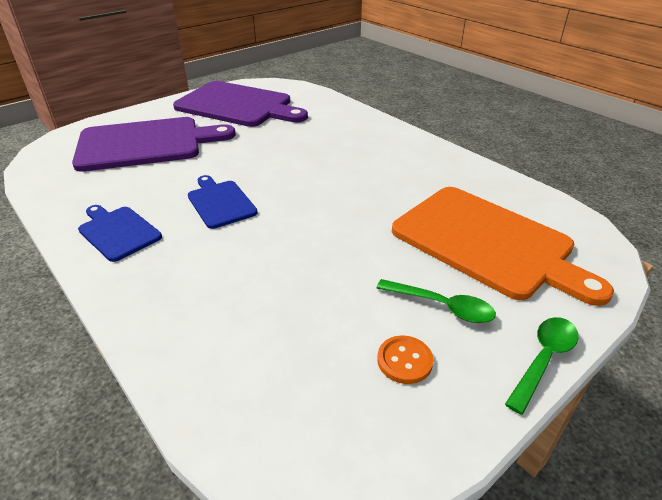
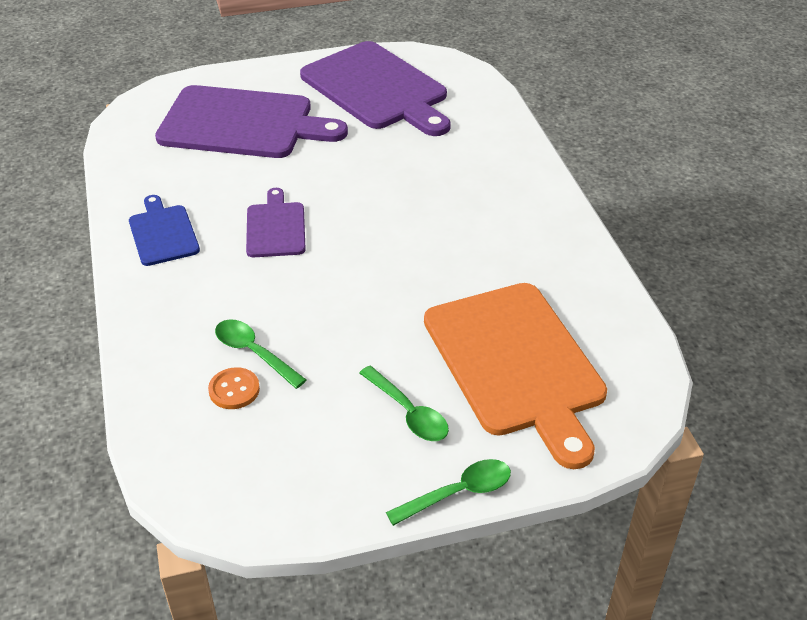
camera: 25 degrees right, 5 degrees up
(220, 202) = (276, 227): blue cutting board -> purple cutting board
(268, 302) = (253, 353): none -> green spoon
(404, 361) = (333, 447): orange button -> orange button (234, 390)

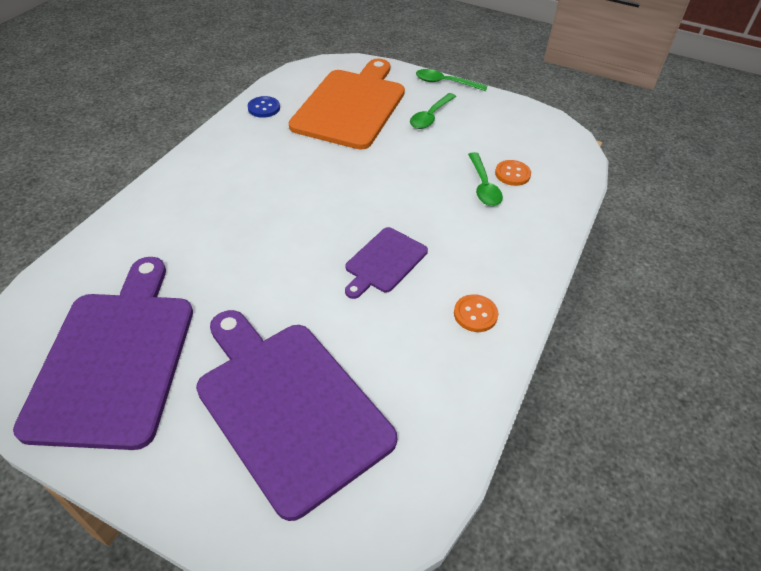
camera: 140 degrees left, 5 degrees up
(163, 233) = (475, 314): blue cutting board -> orange button
(409, 413) = (430, 117): green spoon -> green spoon turned 150 degrees counterclockwise
(594, 296) = (264, 108): none -> blue button

